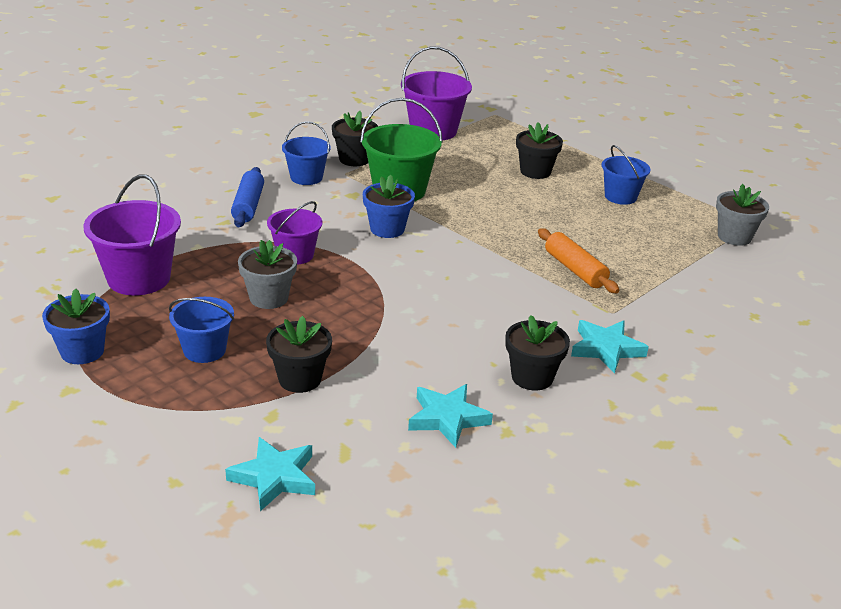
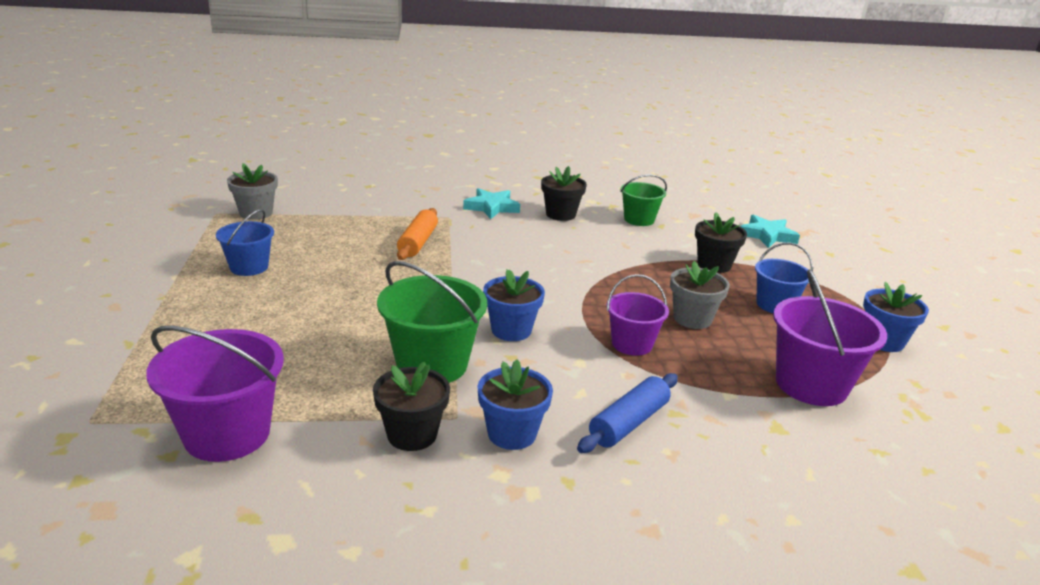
camera: 140 degrees left, 5 degrees down
(306, 177) = (512, 433): blue bucket -> blue flower pot
(447, 418) = (639, 219): turquoise star -> green bucket
(535, 171) = (255, 321): black flower pot -> none

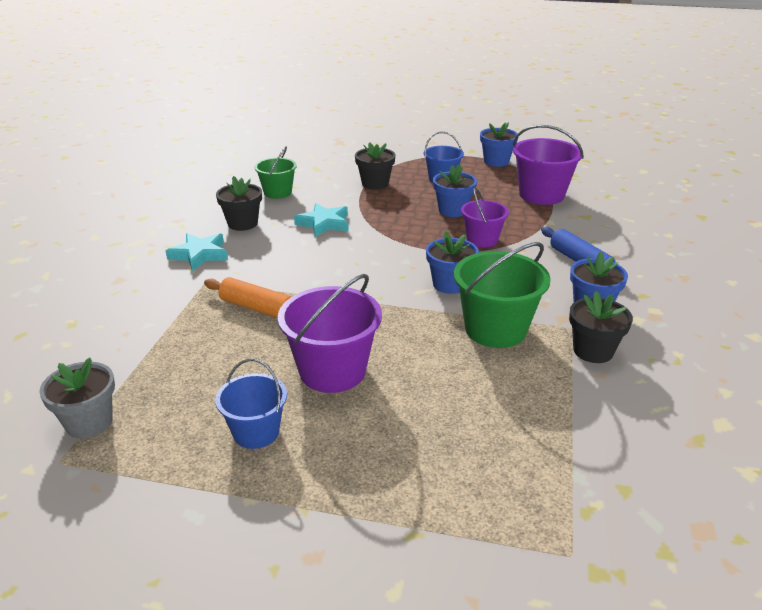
camera: 70 degrees left, 5 degrees up
(227, 434) = (592, 451): purple bucket -> purple bucket (332, 371)
(692, 319) = (453, 210): grey flower pot -> blue flower pot
(767, 235) = (337, 154): turquoise star -> turquoise star (324, 223)

